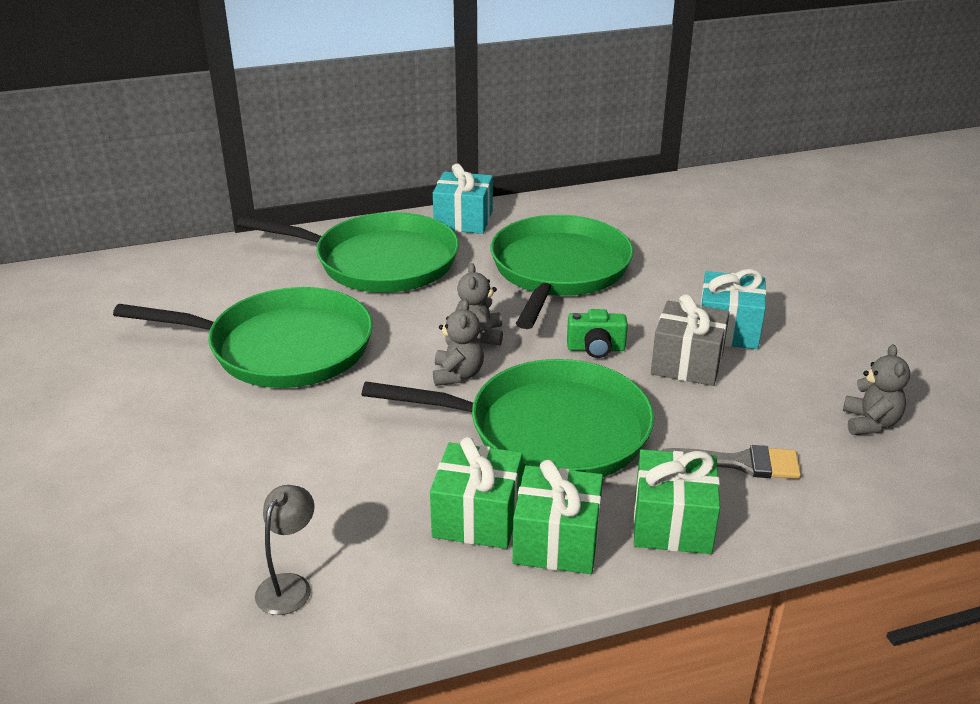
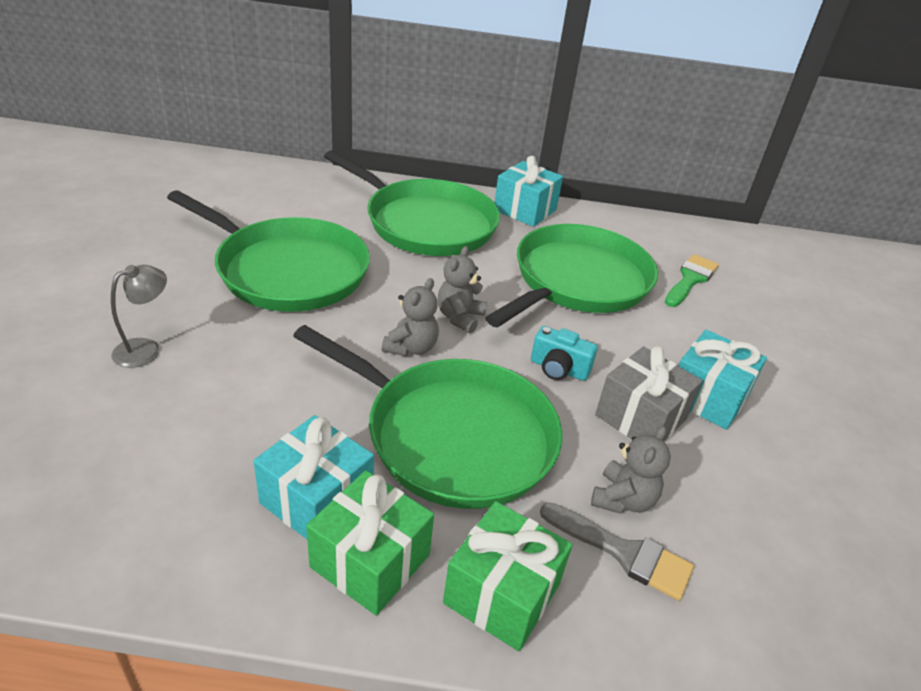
camera: 20 degrees right, 5 degrees up
(289, 585) = (100, 496): grey lamp -> grey lamp (146, 349)
(477, 517) = (317, 499): green gift -> turquoise gift
(596, 349) = (558, 369): green camera -> turquoise camera
(652, 238) = (690, 279): none -> green brush
(870, 423) = (806, 566): grey teddy bear -> grey teddy bear (623, 499)

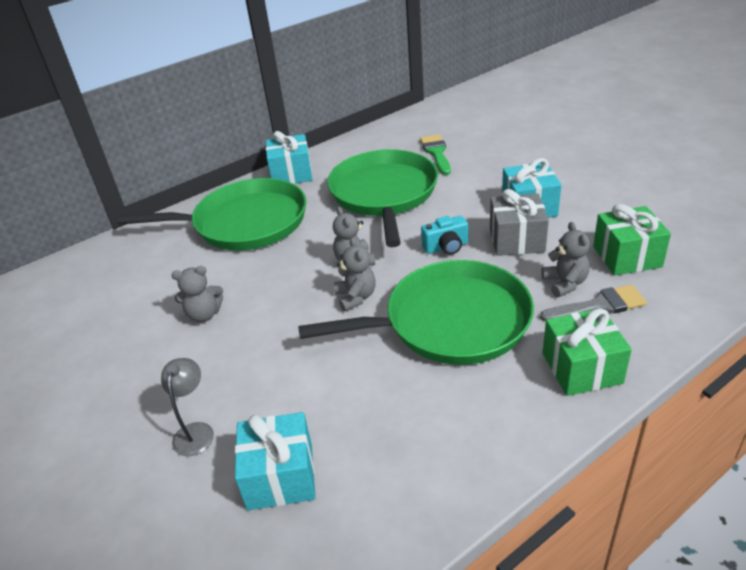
camera: 35 degrees left, 0 degrees up
(287, 270) = (204, 314): green pan -> grey teddy bear
(317, 499) = (438, 410): turquoise gift -> turquoise gift (280, 476)
(370, 561) = (508, 411): green gift -> green gift (627, 256)

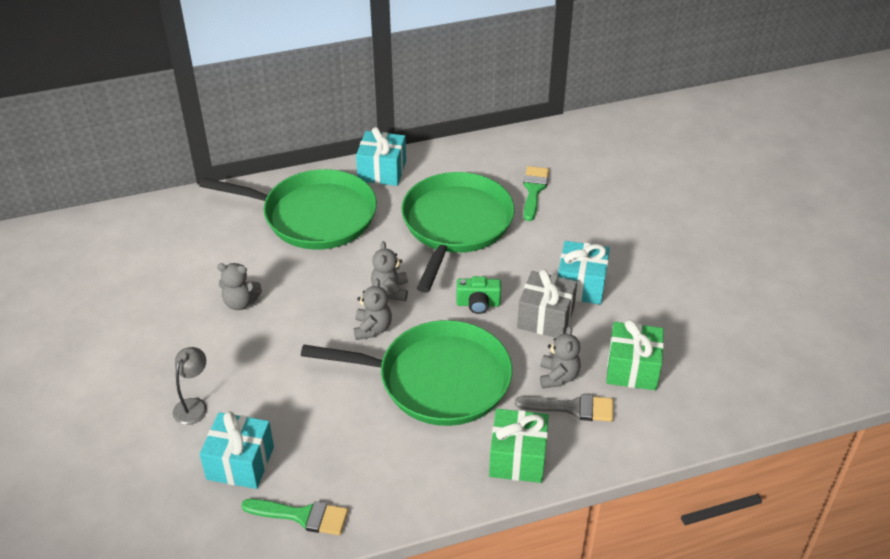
camera: 15 degrees right, 5 degrees up
(386, 512) = (302, 516): none -> green brush
(446, 247) = (478, 304): turquoise camera -> green camera

